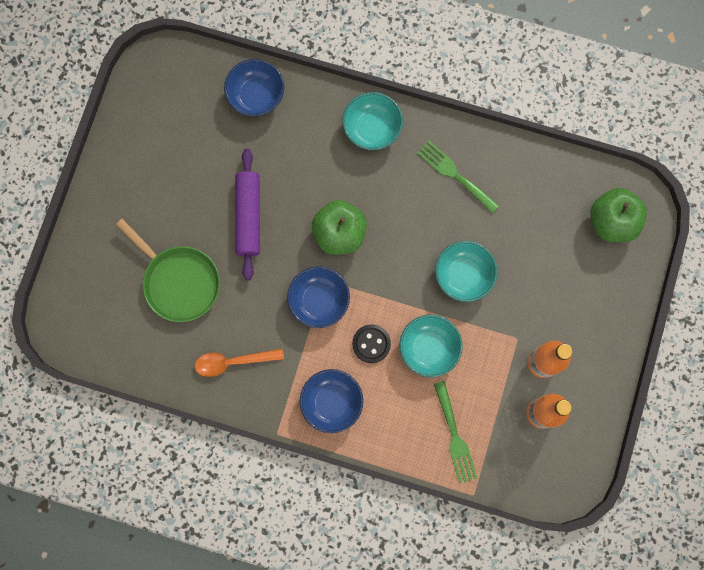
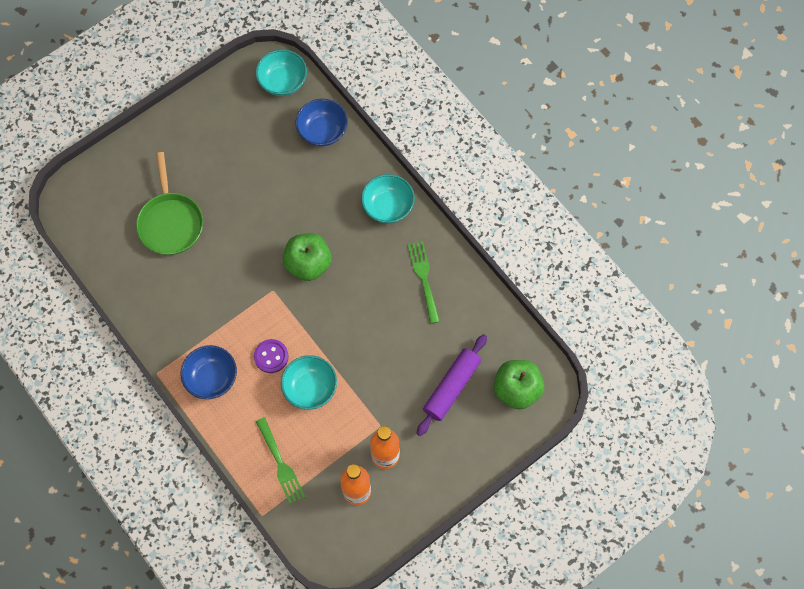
camera: 35 degrees right, 10 degrees down
(232, 362) = (164, 302): orange spoon -> none
(249, 216) = (253, 210): purple rolling pin -> purple rolling pin (451, 387)
(319, 300) = (257, 301): blue bowl -> none
(371, 344) = (271, 356): black button -> purple button
(455, 436) = (280, 464): green fork -> green fork turned 45 degrees counterclockwise
(463, 275) = (375, 353): turquoise bowl -> turquoise bowl (283, 82)

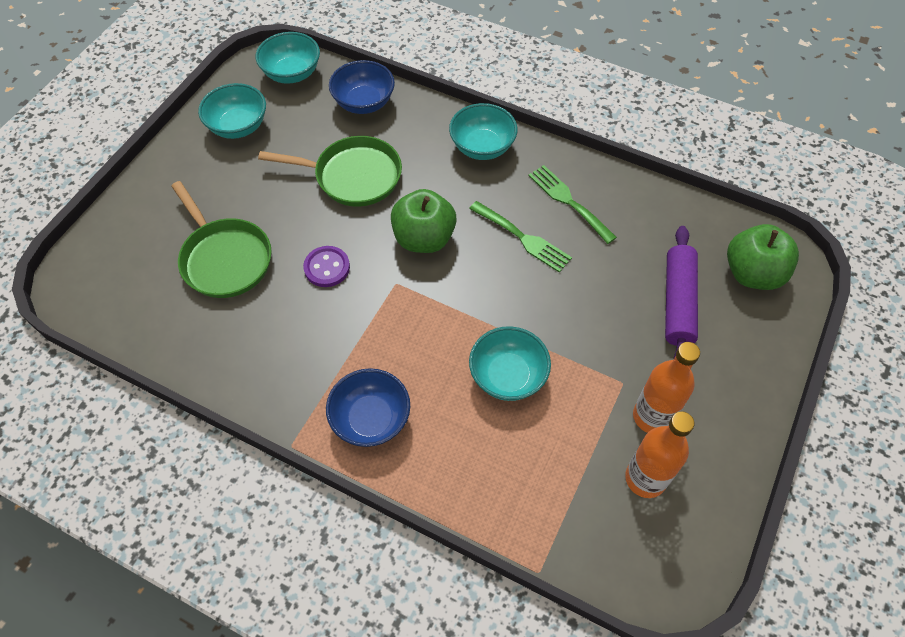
camera: 25 degrees left, 10 degrees down
(224, 115) = (238, 126): none -> turquoise bowl
(271, 356) = (436, 360): purple button -> purple button (327, 267)
(280, 464) = (524, 489): green fork -> green fork (523, 238)
(284, 192) = (353, 176): none -> green pan

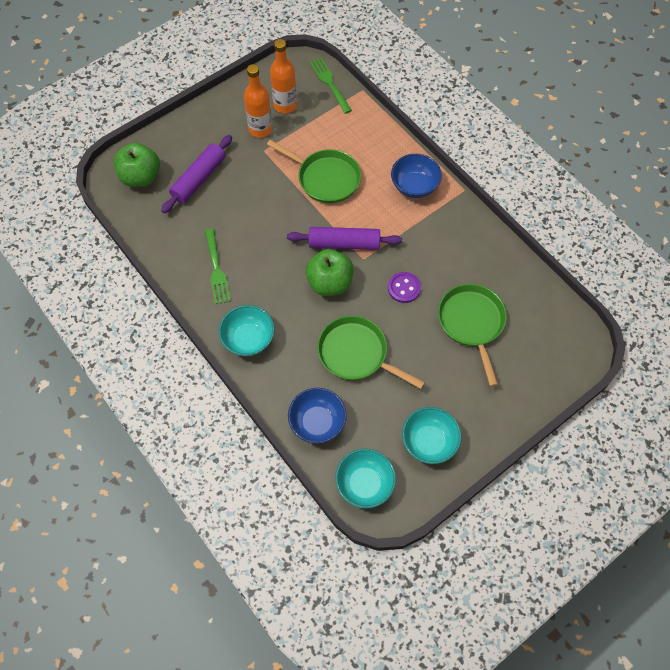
camera: 155 degrees left, 5 degrees up
(431, 293) = (344, 243): none -> purple rolling pin
(508, 376) = (325, 178): turquoise bowl -> green pan
(523, 238) = (264, 256): green fork -> green fork (329, 83)

